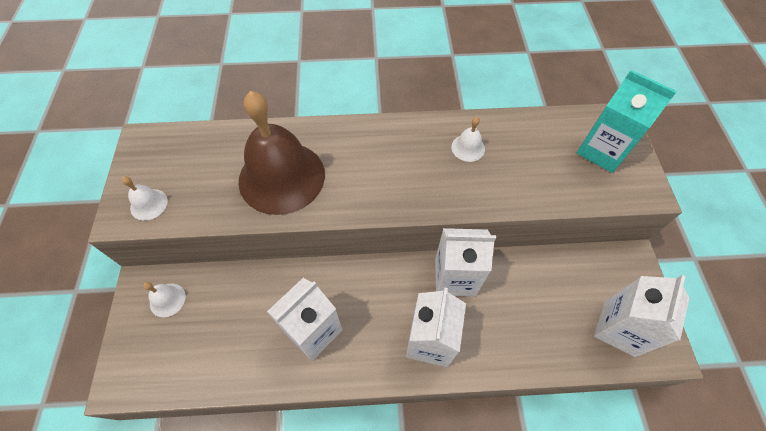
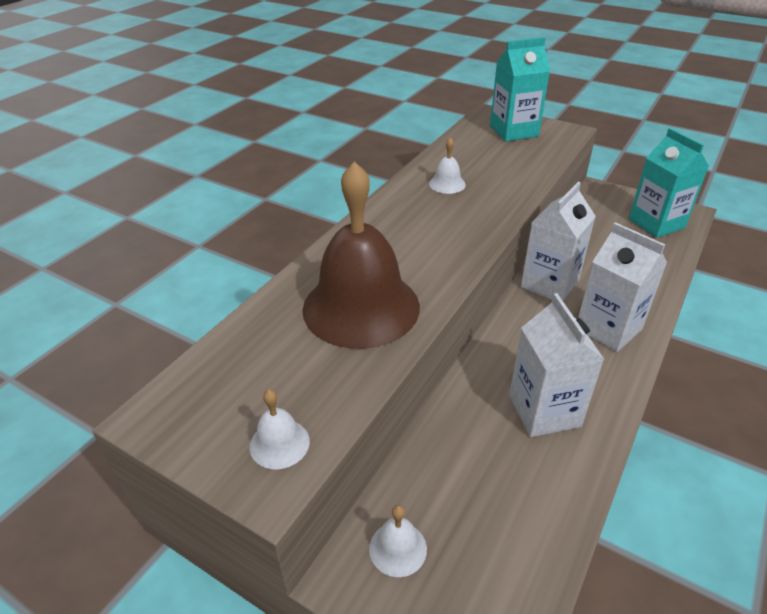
camera: 55 degrees left, 20 degrees down
(619, 328) = (656, 223): white carton -> turquoise carton

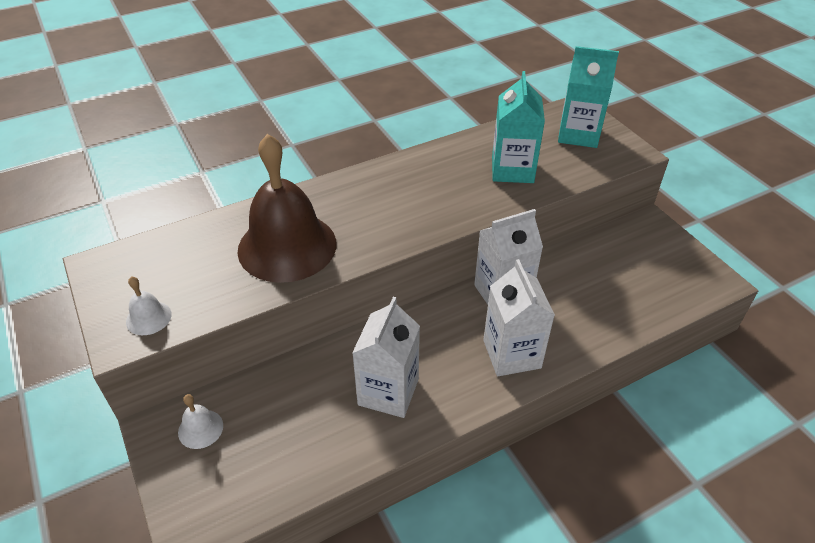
camera: 30 degrees right, 5 degrees up
(447, 184) = (459, 167): white bell -> none
(656, 223) = (671, 279): turquoise carton -> turquoise carton (512, 170)

